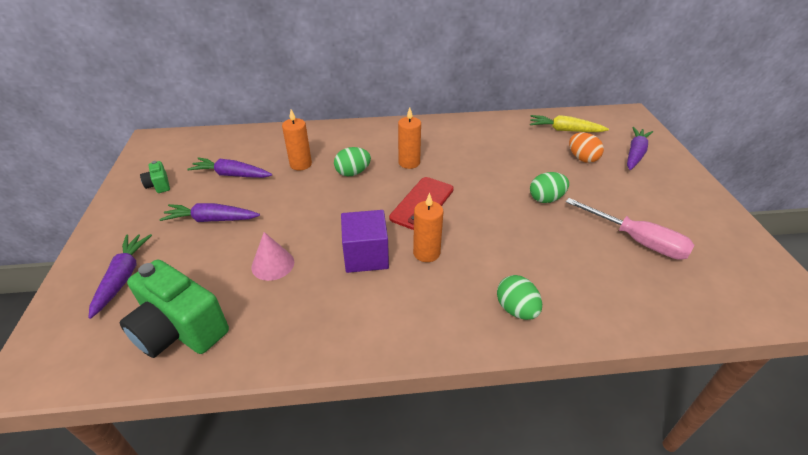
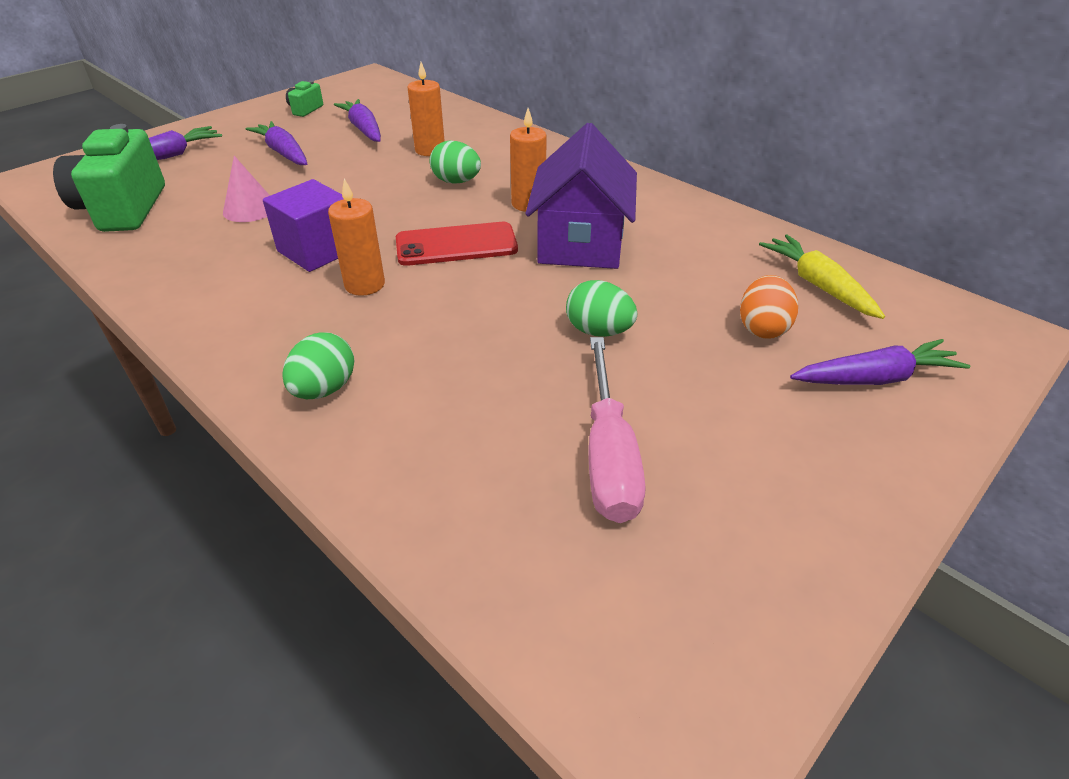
camera: 50 degrees right, 0 degrees up
(466, 167) = (581, 243): none -> purple house

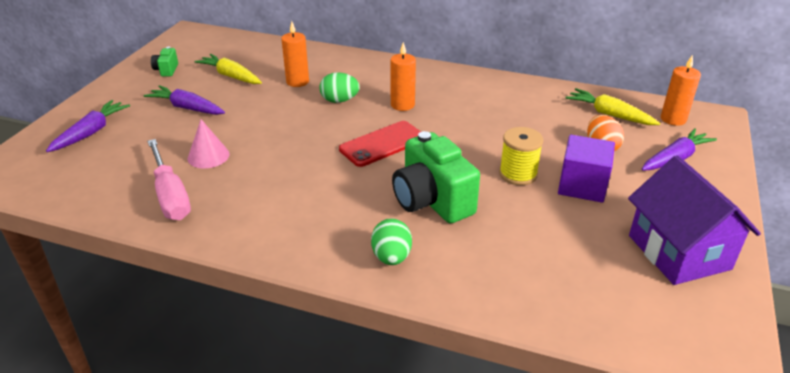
camera: 25 degrees left, 5 degrees down
(123, 209) = (103, 182): green camera -> green camera (432, 201)
(317, 250) = (292, 172): purple cube -> purple cube (582, 186)
(363, 129) = (230, 76): purple carrot -> yellow carrot
(364, 284) = (349, 186): orange candle -> orange candle (673, 119)
(581, 243) = (459, 123): purple house -> purple house (678, 252)
(599, 331) = (518, 174): green egg -> yellow spool
(609, 456) = (584, 240): pink screwdriver -> pink screwdriver (170, 195)

